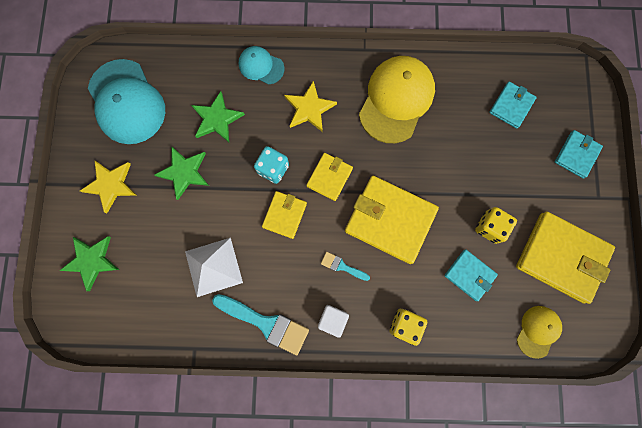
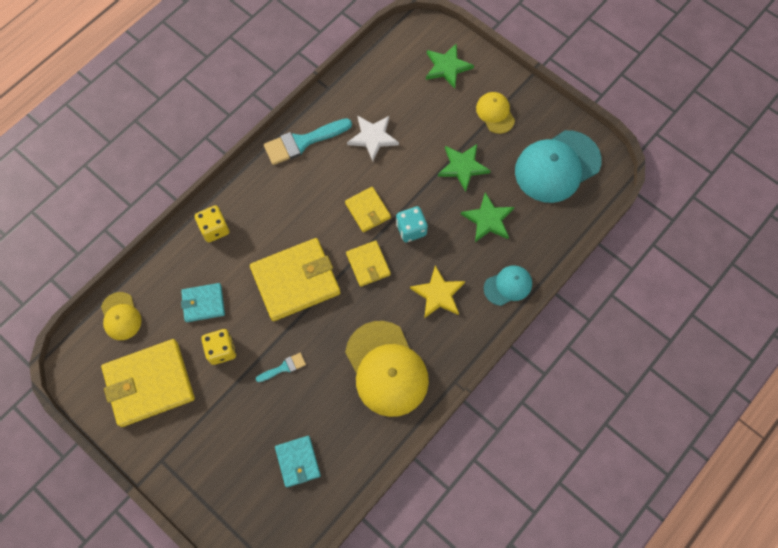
camera: 130 degrees right, 10 degrees down
(111, 185) = (495, 113): yellow star -> yellow cap
(127, 102) = (557, 166): turquoise cap -> turquoise cap turned 45 degrees counterclockwise
(214, 267) = (373, 137): white pyramid -> white star
(332, 319) = (264, 185): white cube -> none
(342, 266) = (294, 220): turquoise brush -> turquoise brush (284, 367)
(576, 155) = (209, 477): turquoise wallet -> none

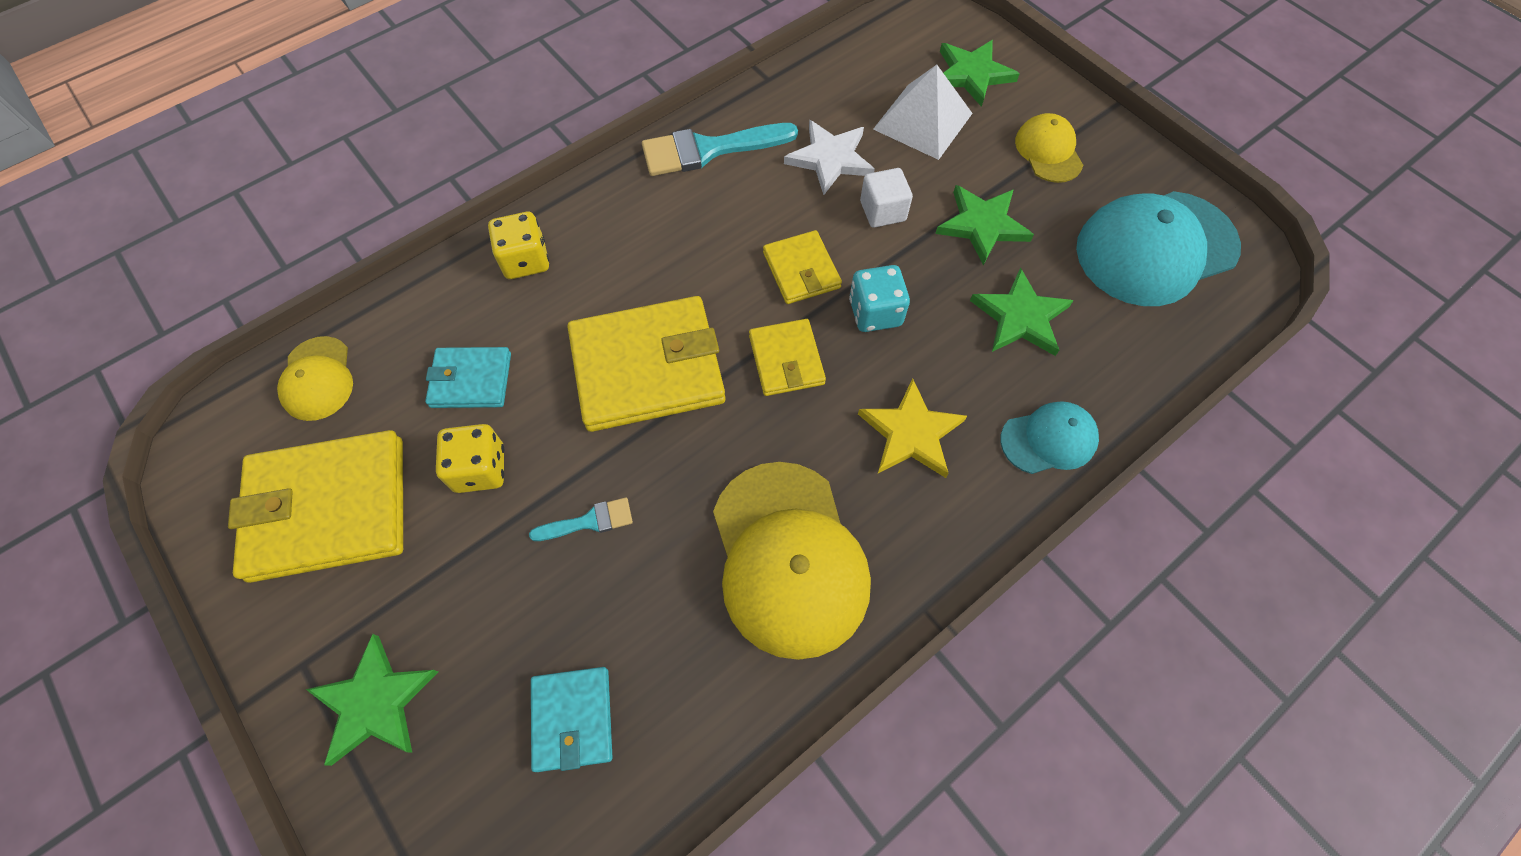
camera: 10 degrees right, 5 degrees down
(202, 470) = (375, 702): none -> green star
(407, 166) = (882, 211): none -> white cube
(422, 104) = (923, 121): none -> white pyramid

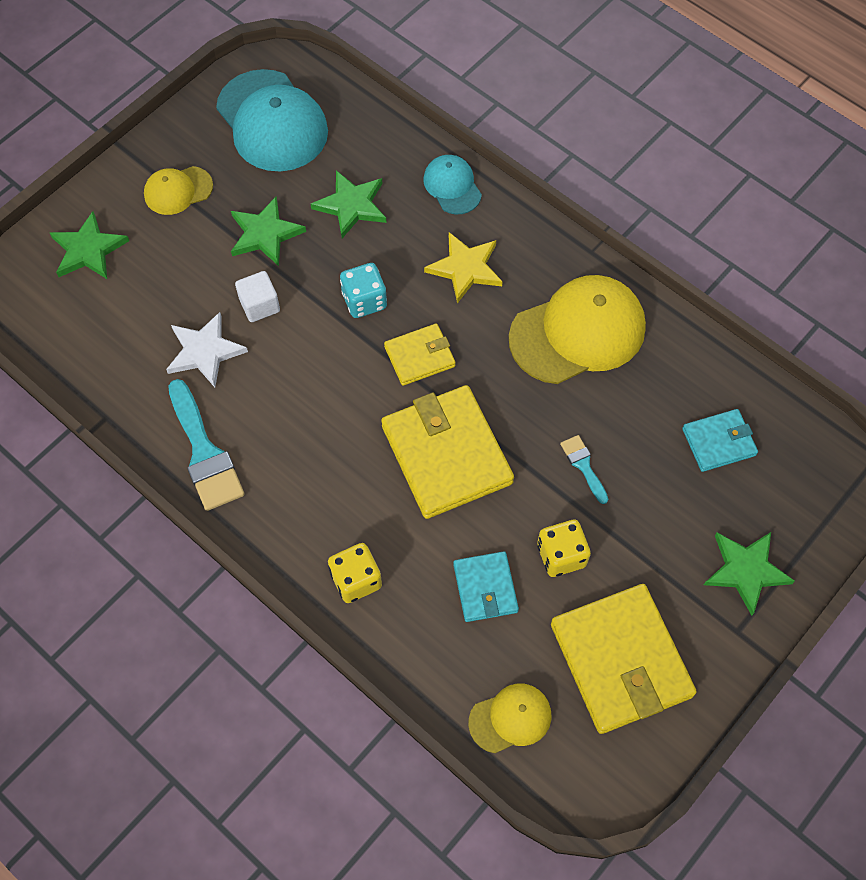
camera: 100 degrees left, 0 degrees up
(801, 270) = (331, 358): yellow wallet -> none
(923, 121) = (151, 284): white pyramid -> none

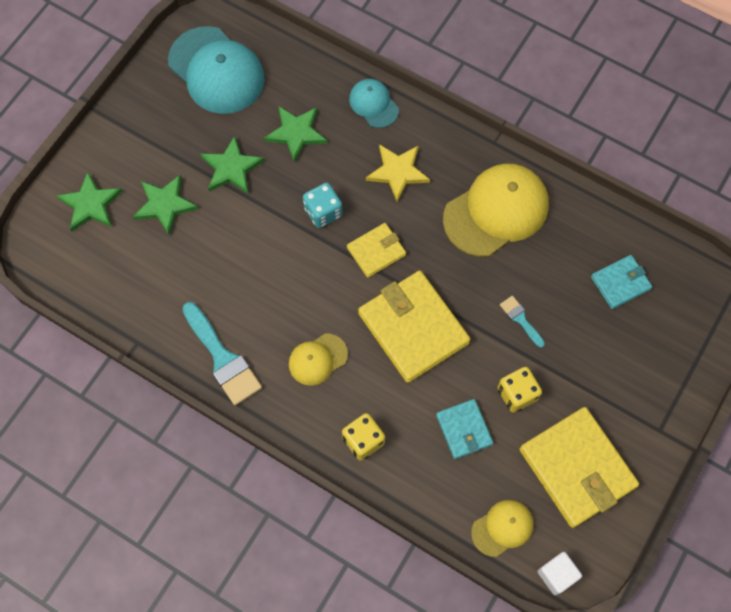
camera: 10 degrees left, 5 degrees up
(178, 190) = (152, 142): yellow cap -> yellow cap (317, 359)
(205, 351) = (204, 275): white star -> none
(259, 305) = (240, 229): white cube -> white cube (556, 575)
(746, 570) = (658, 382): green star -> green star (165, 205)

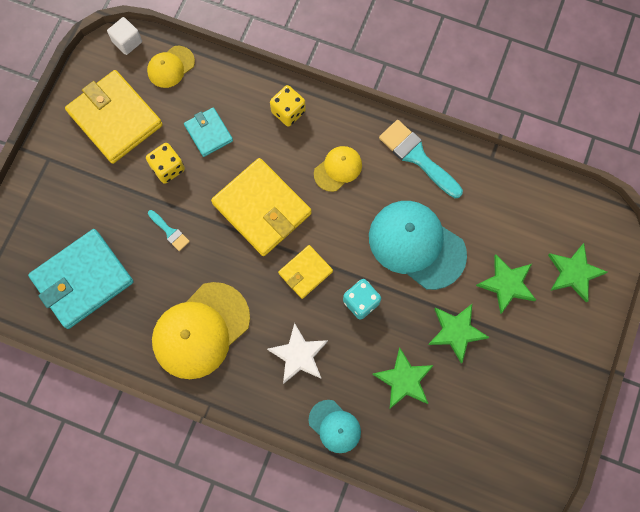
camera: 170 degrees right, 5 degrees up
(216, 71) = (500, 437): turquoise cap -> turquoise cap (416, 245)
(397, 172) = (299, 355): yellow star -> white star
(620, 283) = (83, 280): turquoise wallet -> turquoise wallet, size x1.88

